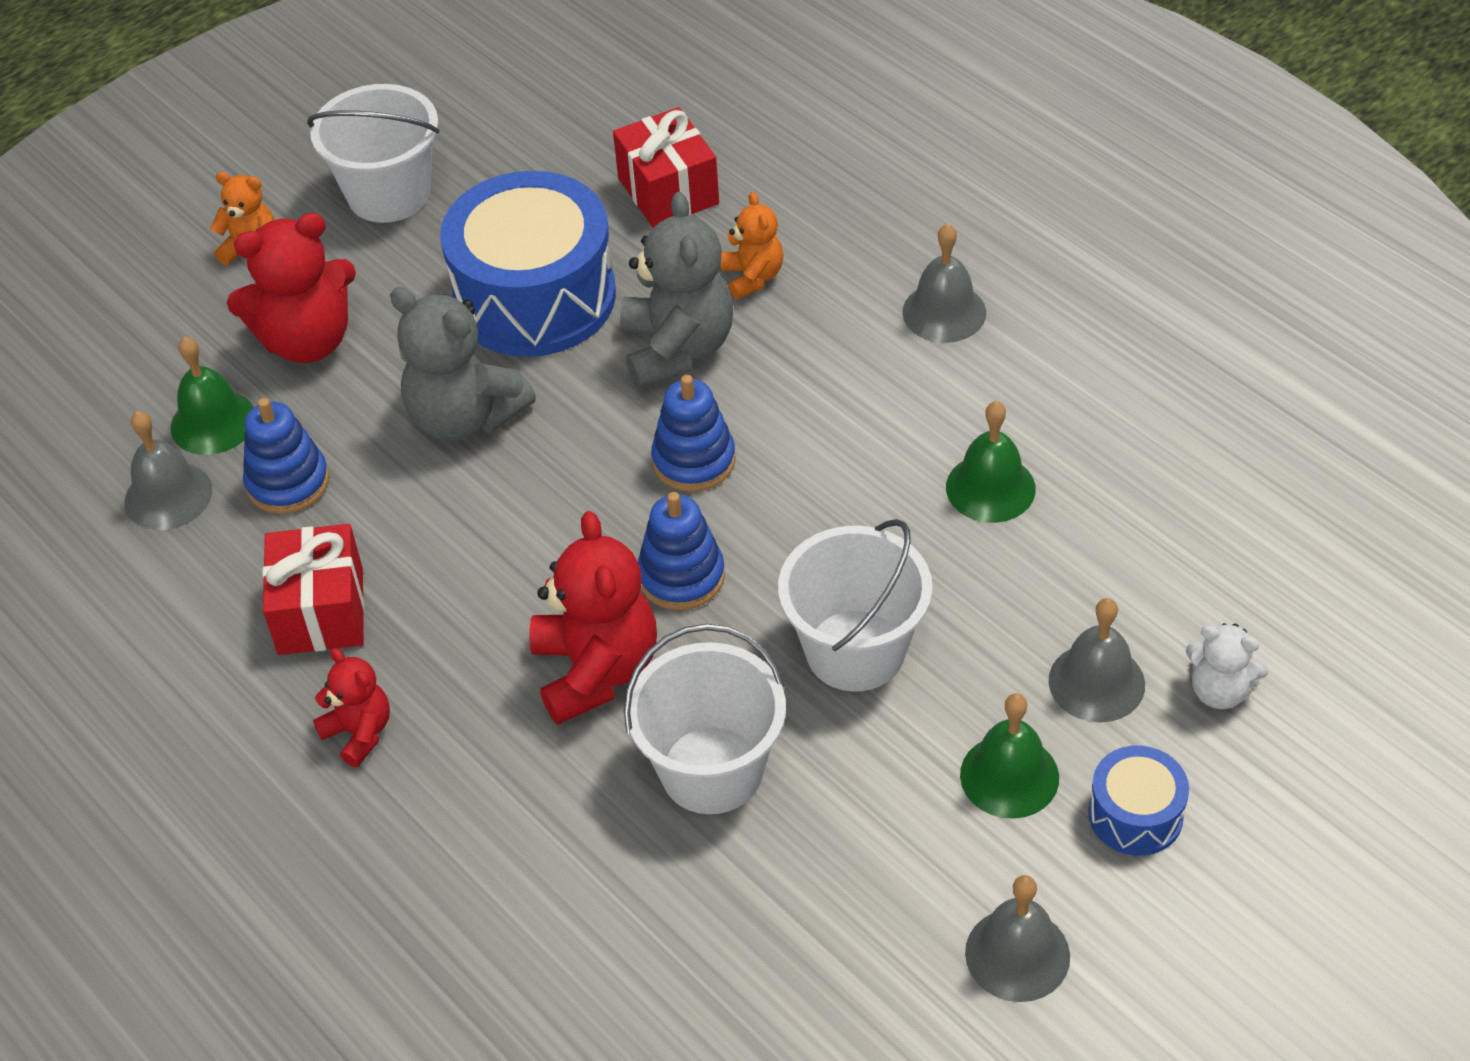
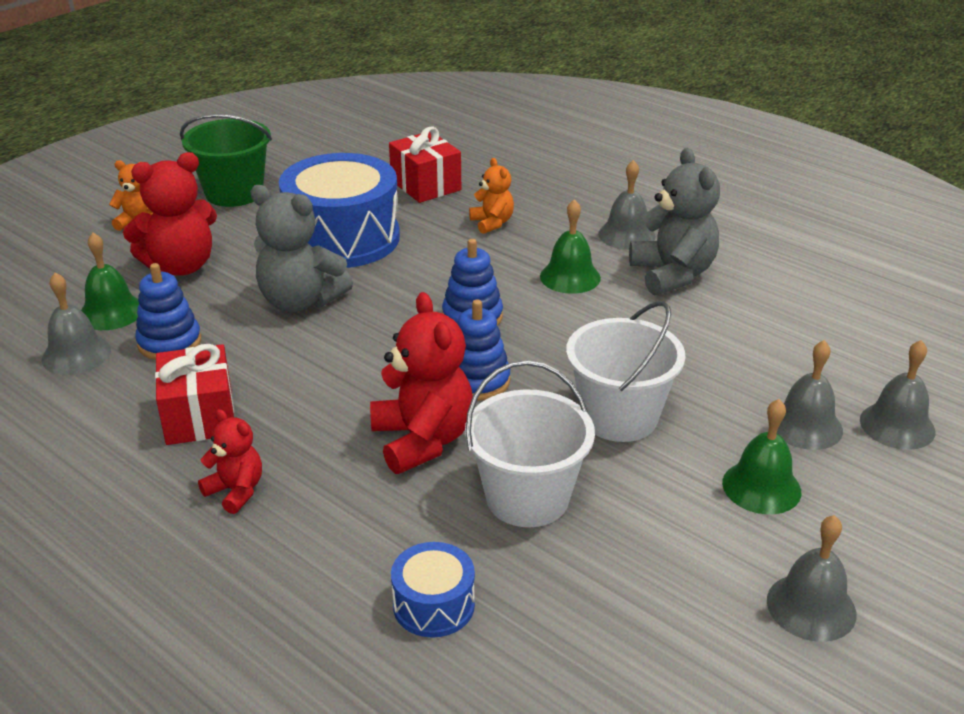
camera: 10 degrees left, 15 degrees down
(389, 194) = (234, 193): white bucket -> green bucket
(677, 349) = (448, 260): grey teddy bear -> grey teddy bear (672, 274)
(990, 488) = (688, 321): green bell -> green bell (570, 277)
(1135, 815) = (867, 505): blue drum -> blue drum (434, 605)
(1219, 690) = (897, 425): white teddy bear -> grey bell

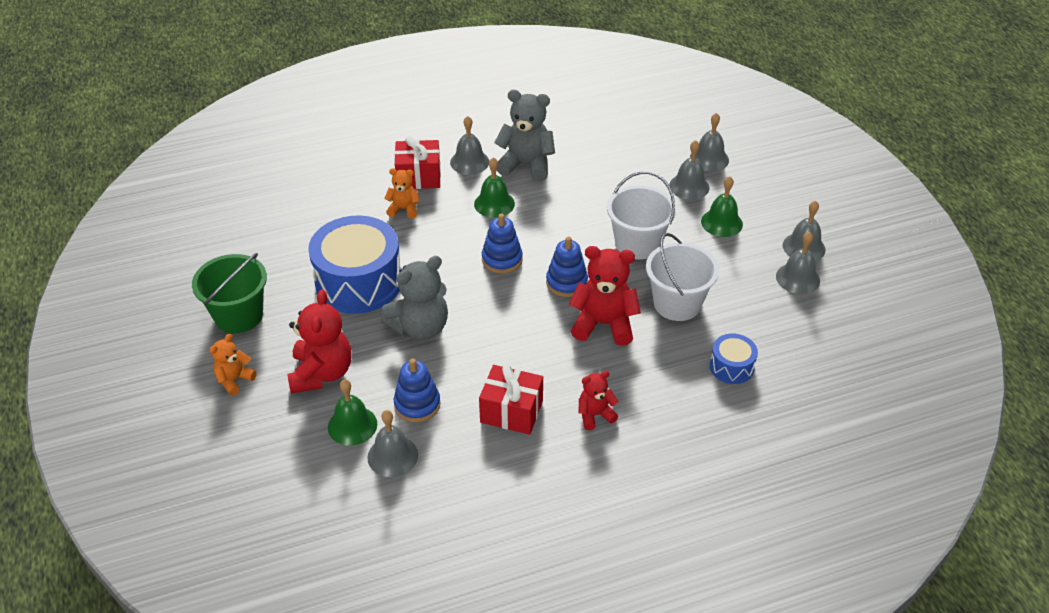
camera: 60 degrees left, 10 degrees up
(426, 185) = (325, 218): red gift -> red gift (419, 177)
(721, 623) = (798, 278): none -> grey bell

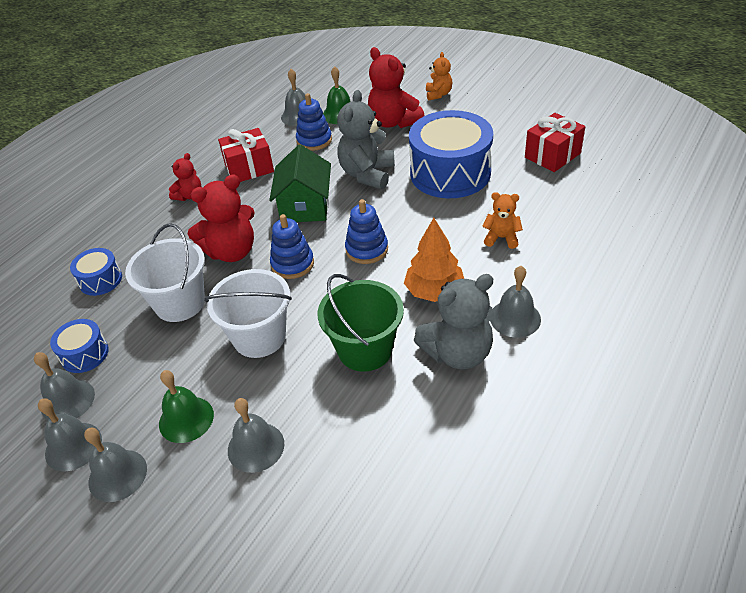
camera: 145 degrees right, 0 degrees up
(239, 315) = (492, 116): green bucket -> green bucket (365, 350)
(404, 209) = (501, 238): orange teddy bear -> orange teddy bear turned 135 degrees counterclockwise
(419, 177) = (535, 272): red gift -> red gift (552, 155)
(494, 204) = (434, 291): green bell -> orange tree
(505, 330) = (305, 206): none -> green house
(709, 159) = (259, 513): grey bell -> grey bell (117, 475)
(772, 306) = (84, 354): none -> blue drum

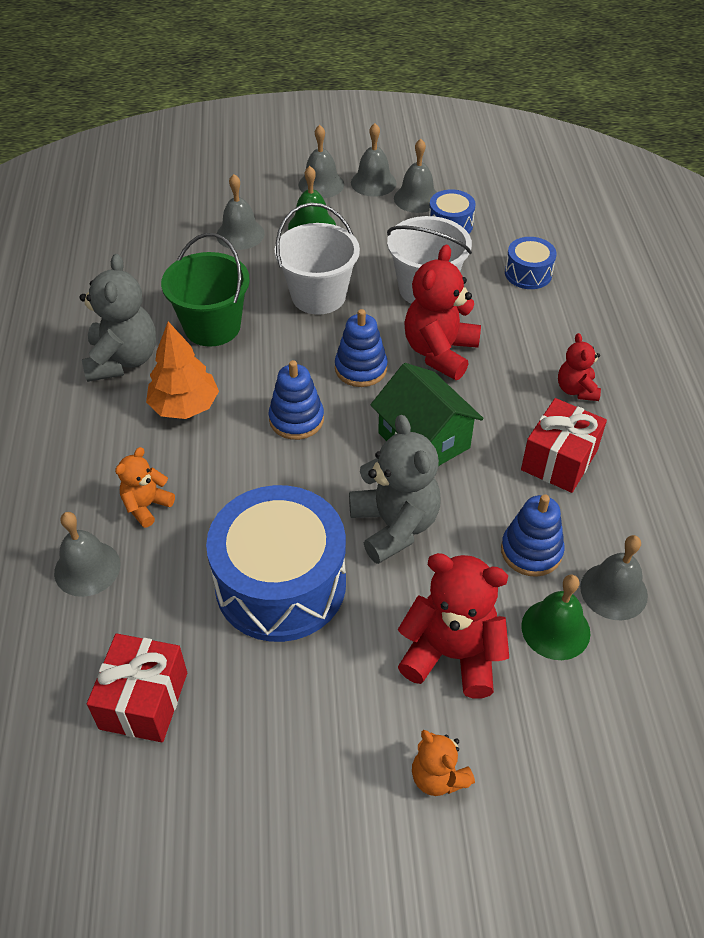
camera: 140 degrees right, 5 degrees up
(458, 353) = (123, 360): grey teddy bear -> grey teddy bear turned 150 degrees clockwise
(501, 238) = (146, 506): orange teddy bear -> orange teddy bear turned 150 degrees clockwise
(515, 318) = (83, 416): grey bell -> grey bell (87, 568)

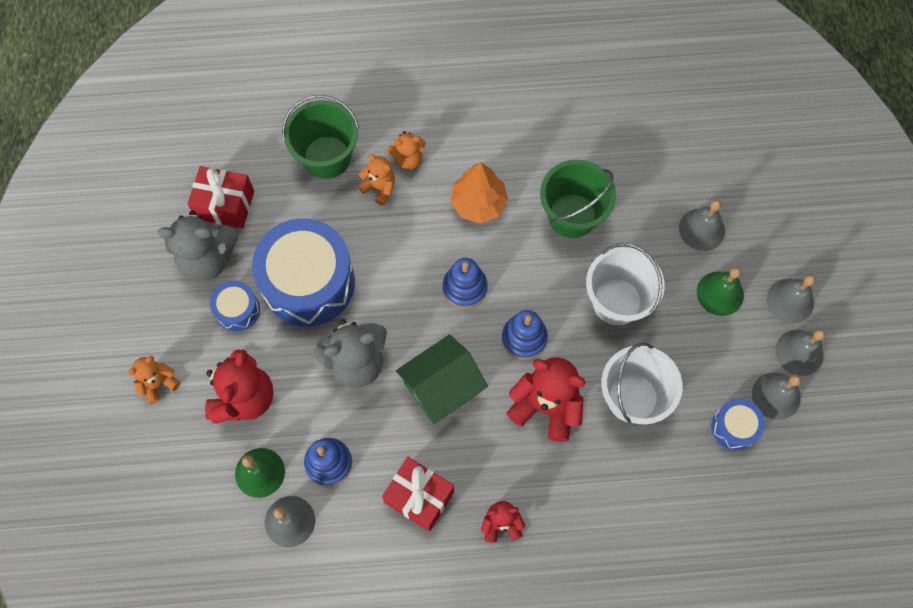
camera: 90 degrees right, 20 degrees up
(87, 568) = (327, 157): grey bell -> green bucket
(109, 476) = (408, 159): none -> orange teddy bear
(123, 360) = (529, 152): grey teddy bear -> grey teddy bear (208, 259)
(528, 273) = (661, 499): blue drum -> blue drum (237, 310)

